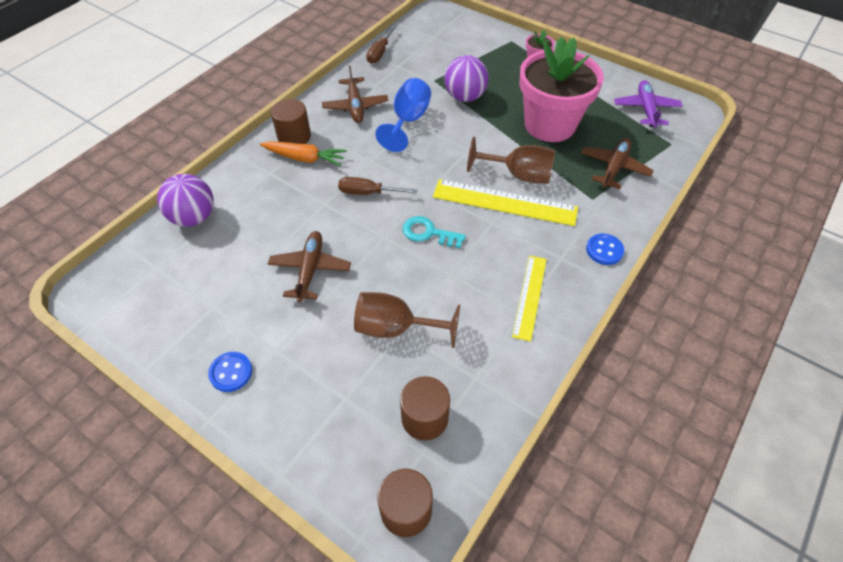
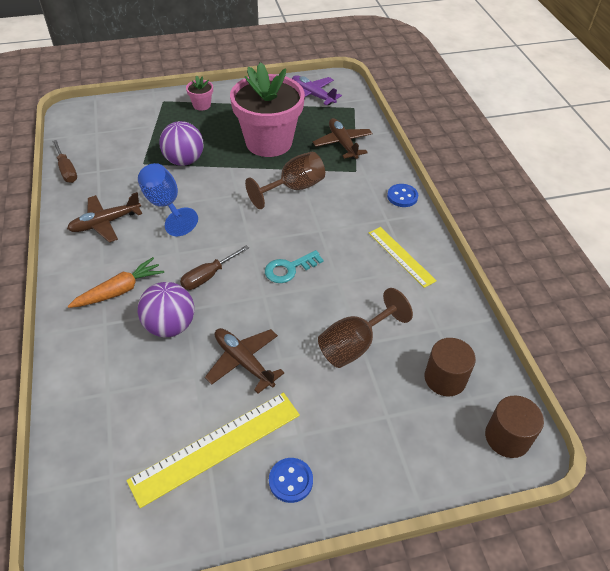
camera: 50 degrees left, 5 degrees down
(194, 217) = (86, 410): purple ball -> purple ball (170, 326)
(294, 136) = (84, 281): brown cylinder -> none
(355, 106) = (105, 223): brown plane -> brown plane turned 120 degrees clockwise
(504, 202) = (309, 212): yellow ruler -> yellow ruler (216, 447)

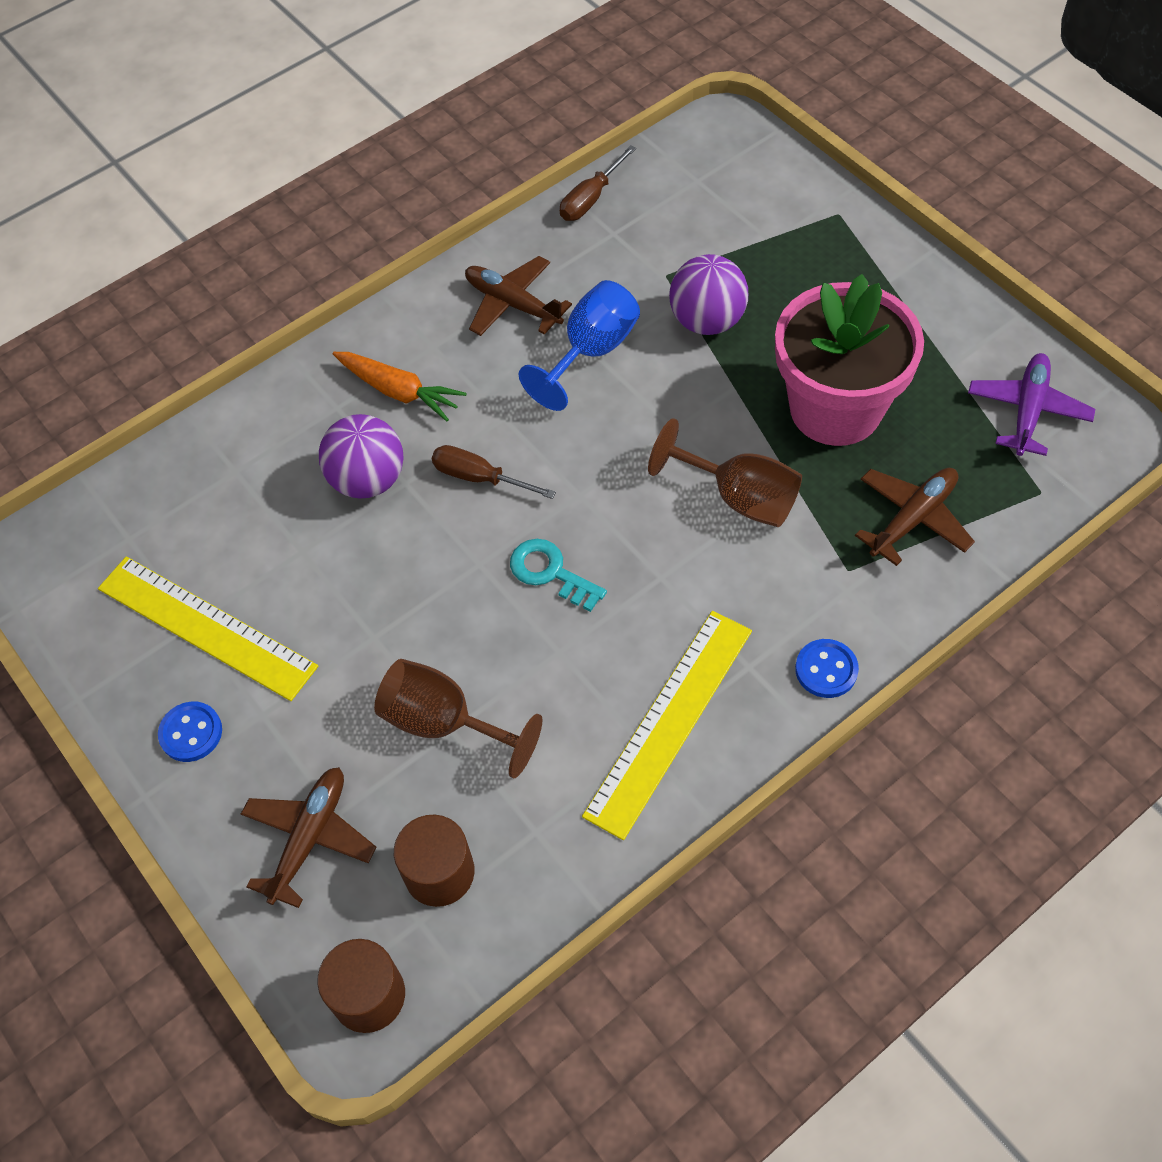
camera: 70 degrees right, 10 degrees up
(201, 105) = (867, 268): pink flower pot -> none
(243, 361) = (348, 594): brown plane -> brown plane (310, 837)
(401, 256) = (669, 721): yellow ruler -> yellow ruler, size x1.58

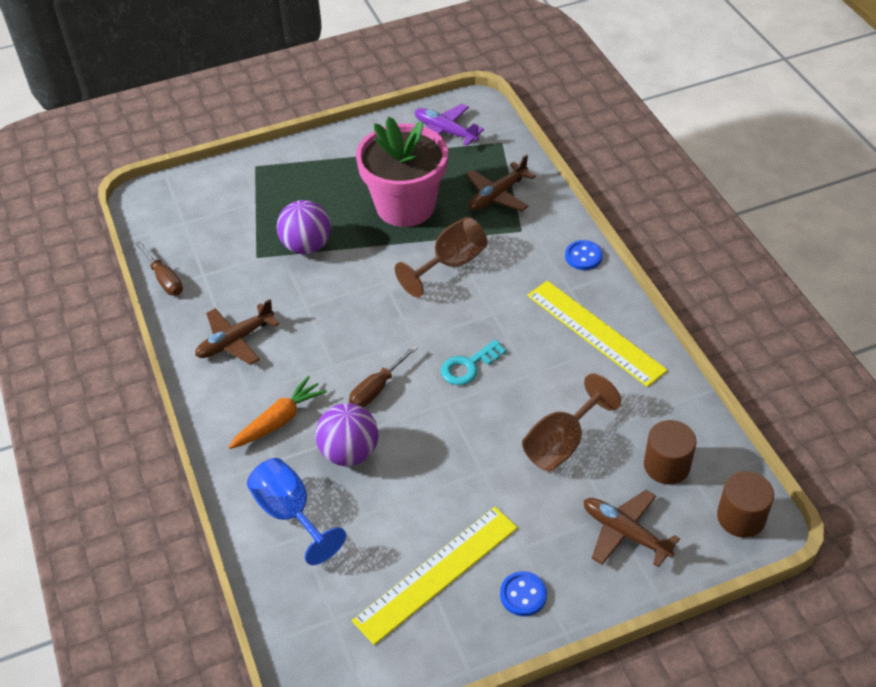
camera: 75 degrees left, 10 degrees down
(591, 352) = (300, 308): blue goblet -> blue goblet (290, 513)
(913, 518) = (497, 195): brown plane -> brown plane turned 105 degrees counterclockwise

